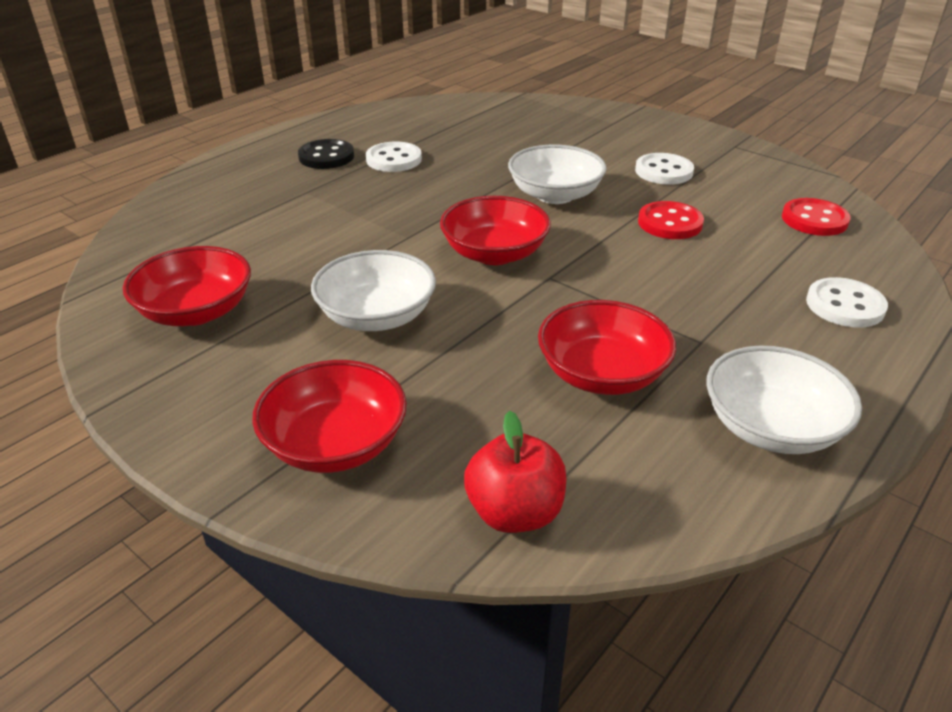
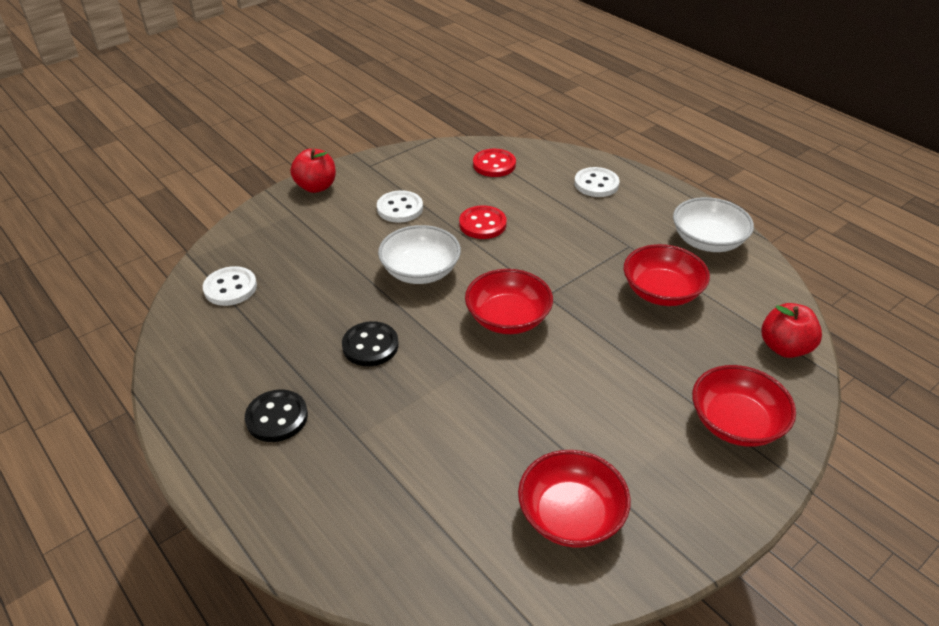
camera: 80 degrees left, 5 degrees up
(376, 316) = (589, 394): white bowl -> none
(394, 159) = (308, 364): white button -> white button (230, 288)
(426, 183) = (370, 346): none -> black button
(668, 126) = (316, 187): none -> red apple

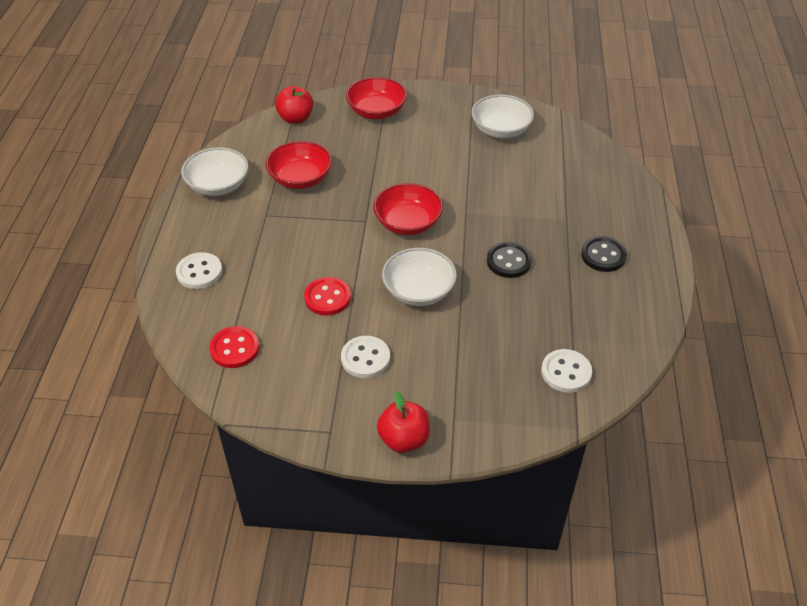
camera: 135 degrees left, 5 degrees up
(570, 515) = (501, 130): red bowl -> white bowl

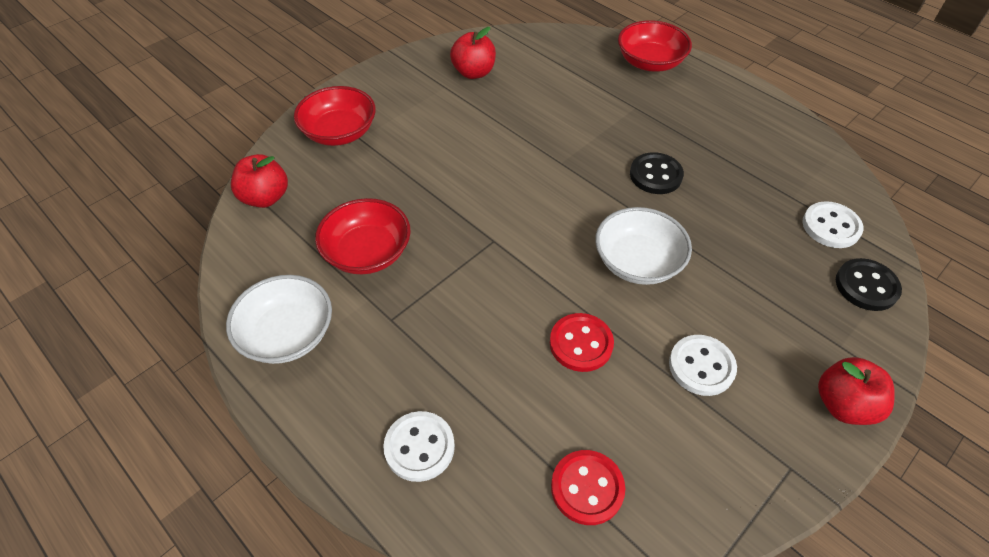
camera: 50 degrees left, 5 degrees up
(408, 223) = (531, 210): red bowl -> red bowl (650, 62)
(501, 130) = (474, 72): white bowl -> red apple
(603, 255) = (703, 115): black button -> black button (866, 286)

